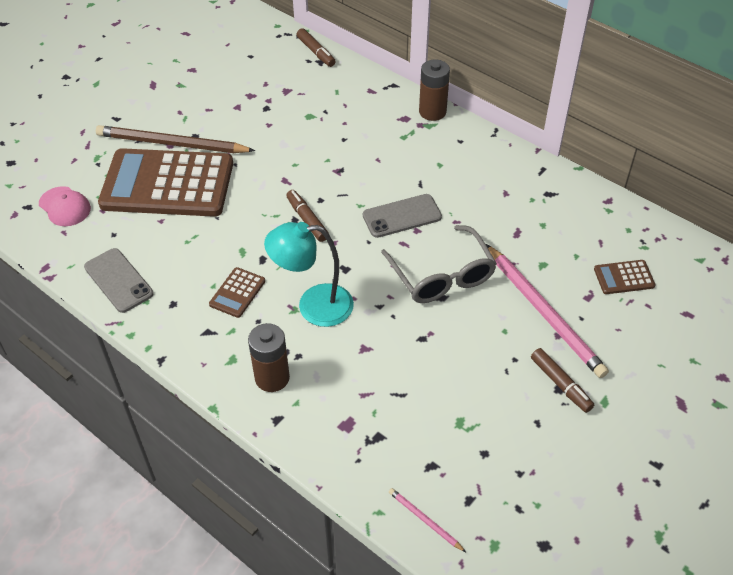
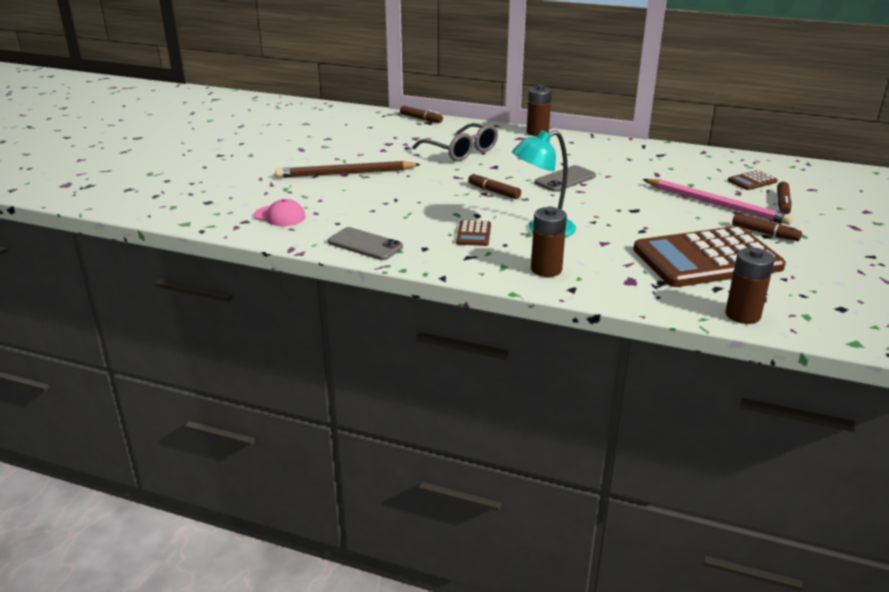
camera: 20 degrees left, 20 degrees down
(167, 184) = (361, 192): brown calculator -> brown calculator (707, 259)
(425, 520) = (742, 315): pink pencil -> brown battery
(442, 276) = (625, 200): grey glasses -> grey glasses (461, 151)
(627, 333) = (783, 203): none -> brown marker

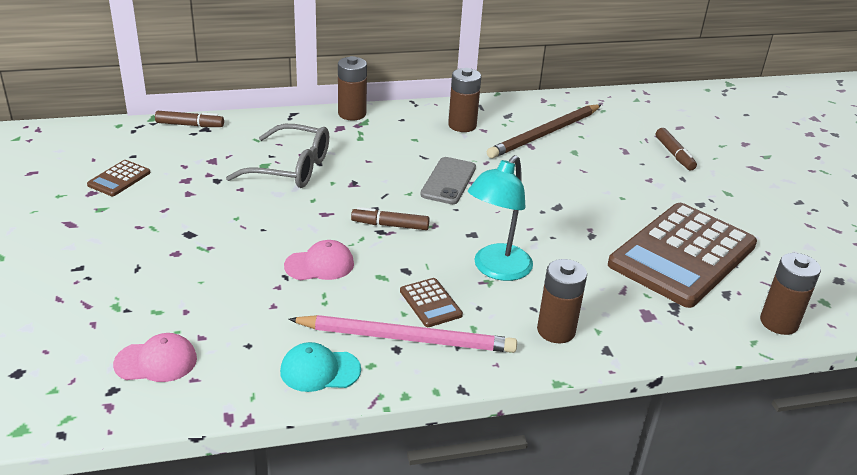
camera: 35 degrees left, 5 degrees up
(346, 173) = (177, 251): brown pencil -> brown pencil (545, 134)
(365, 244) = (320, 370): grey phone -> turquoise cap
(423, 199) = (320, 265): none -> pink cap
(614, 153) = (462, 125): none -> brown battery
(715, 204) = (621, 174): pink pencil -> pink pencil (406, 338)
(752, 181) = (622, 130): brown calculator -> brown calculator (119, 179)
(764, 233) = (696, 201): brown marker -> none

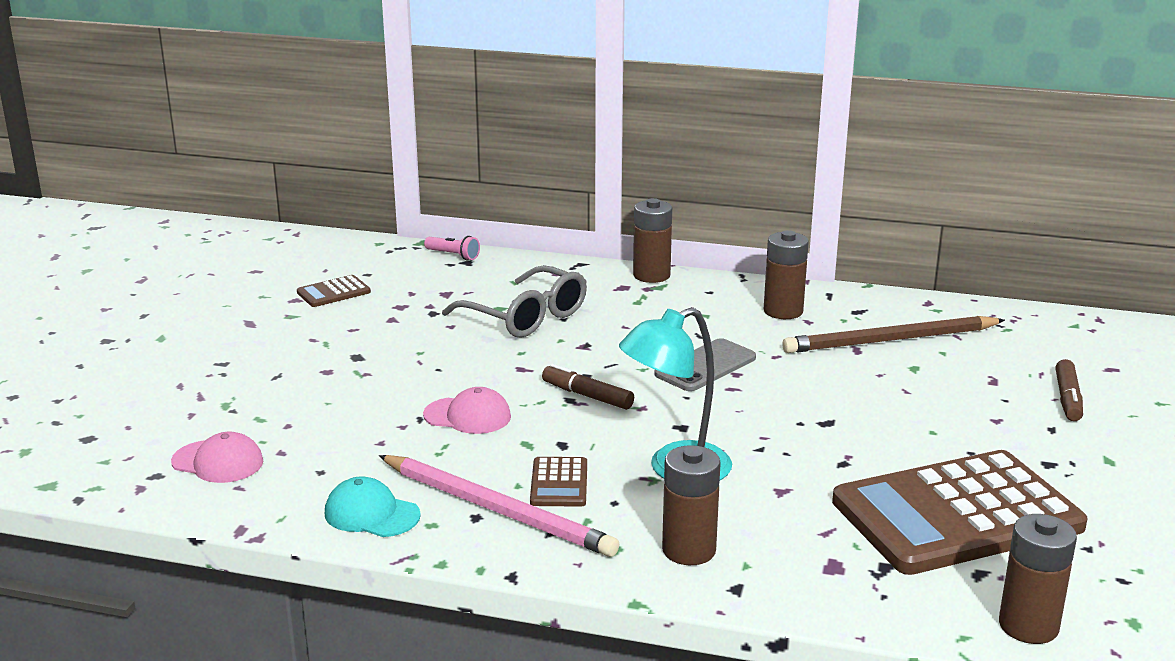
camera: 30 degrees right, 10 degrees down
(190, 125) = (453, 255): brown marker -> pink flashlight

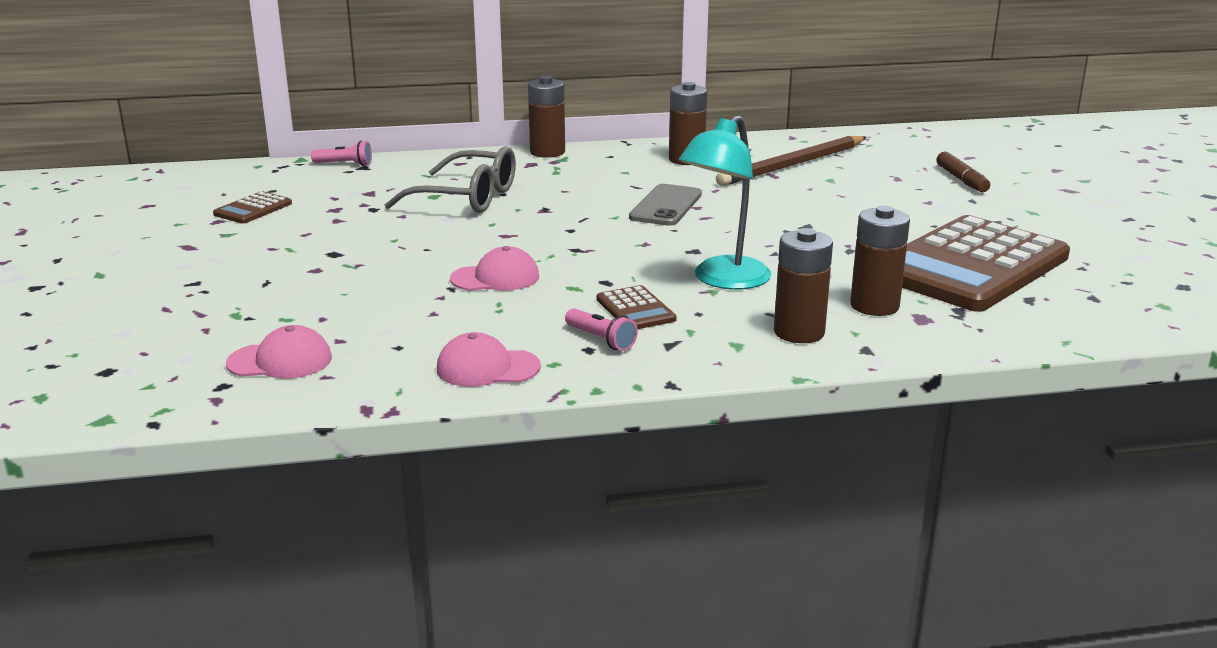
camera: 25 degrees left, 0 degrees up
(371, 514) = (487, 368): turquoise cap -> pink cap
(496, 509) = (601, 340): pink pencil -> pink flashlight
(587, 396) = (588, 244): brown marker -> none
(1028, 626) = (1100, 324): brown battery -> brown battery (874, 306)

